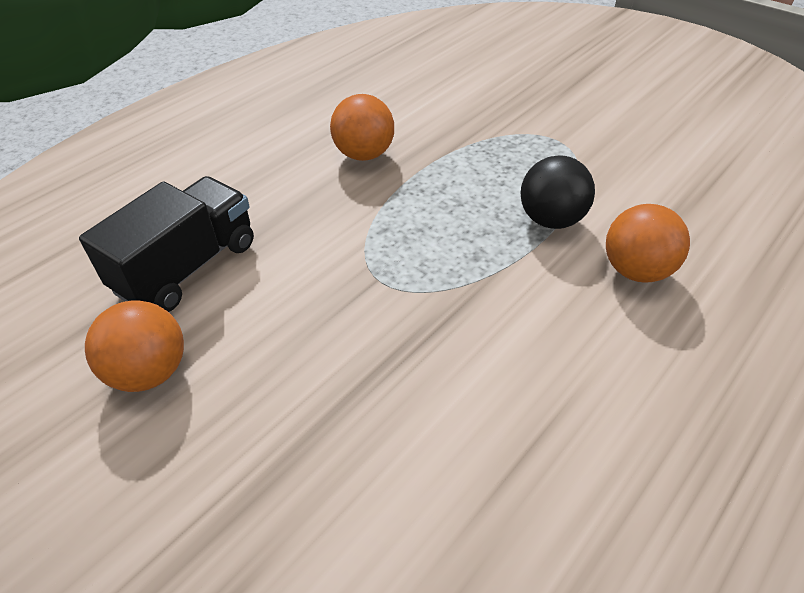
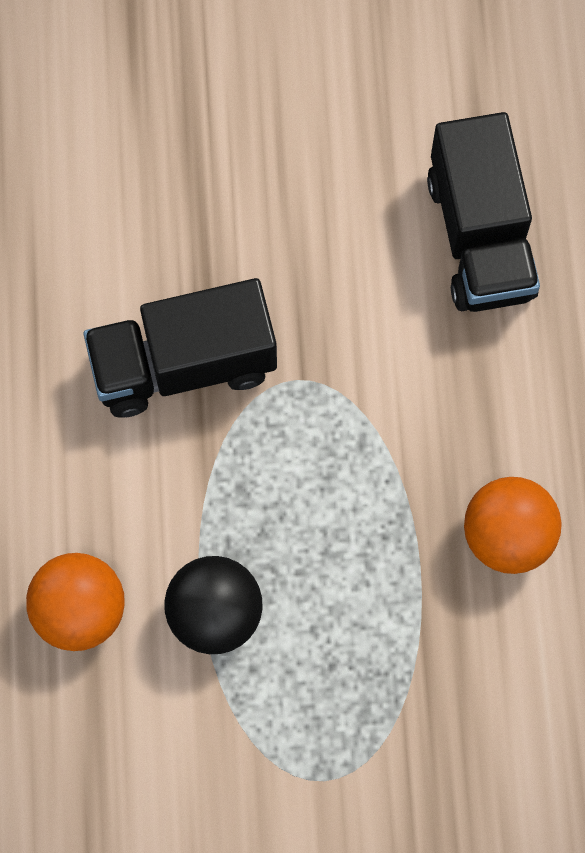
camera: 135 degrees right, 25 degrees up
(149, 371) = (373, 134): orange ball -> none
(441, 341) = (183, 364): none -> black truck

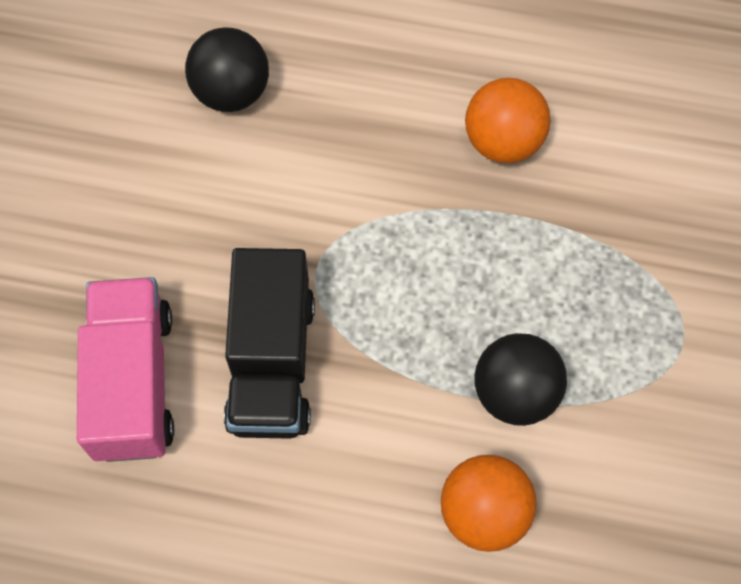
camera: 75 degrees left, 5 degrees down
(129, 241) = (133, 382): none -> pink truck
(480, 236) = (231, 91): black truck -> black ball

